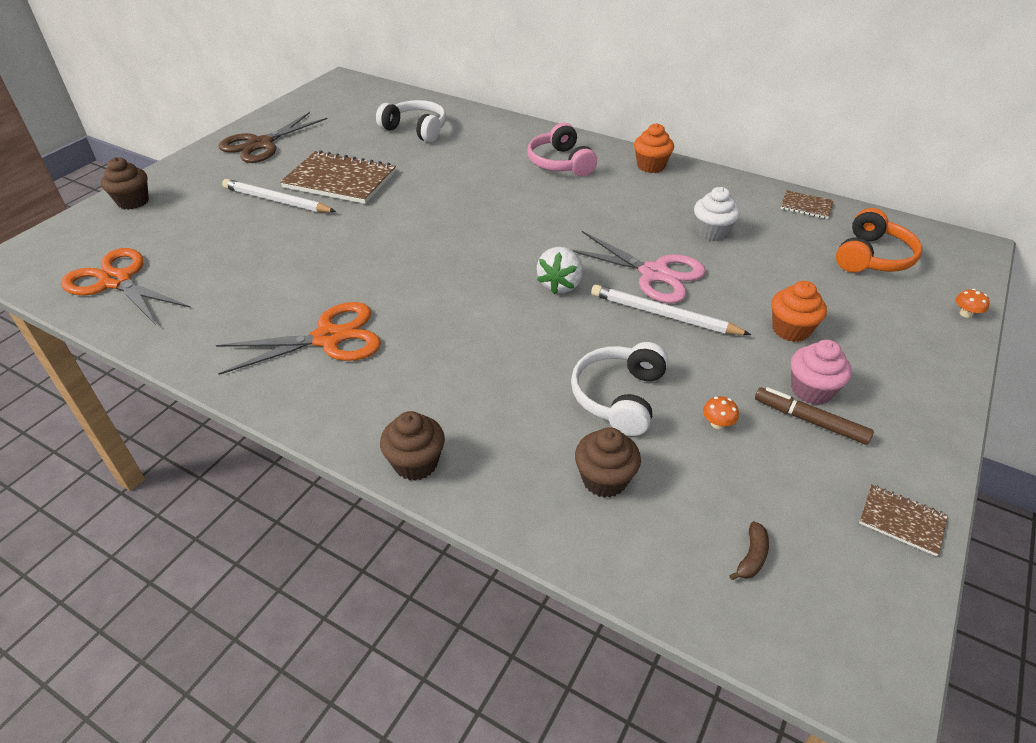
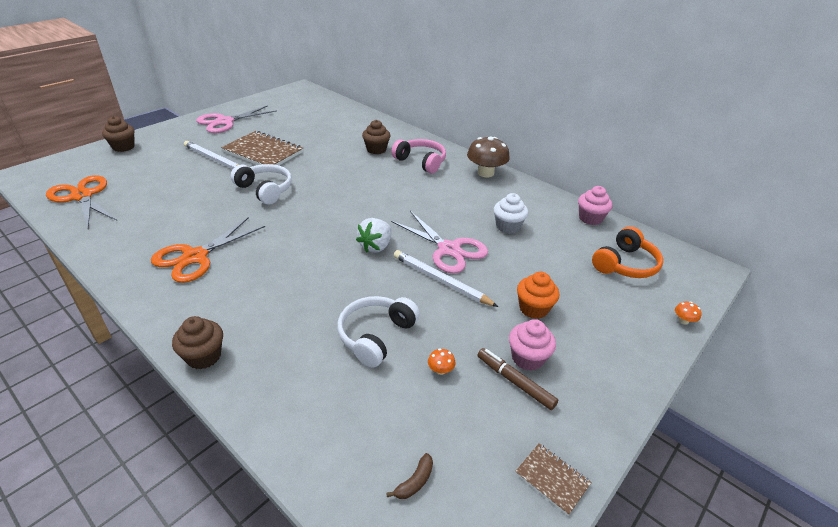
camera: 10 degrees right, 5 degrees down
(260, 144) = (225, 122): brown scissors -> pink scissors
(329, 338) = (195, 257): orange scissors -> orange scissors turned 135 degrees clockwise
(416, 130) = (332, 126): white headphones -> white headphones (265, 190)
(560, 163) = (421, 162): pink headphones -> pink headphones turned 135 degrees clockwise
(604, 479) = (332, 396): brown cupcake -> brown cupcake (376, 149)
(651, 166) = (485, 173): orange cupcake -> brown mushroom
(806, 206) = (590, 218): brown notebook -> pink cupcake

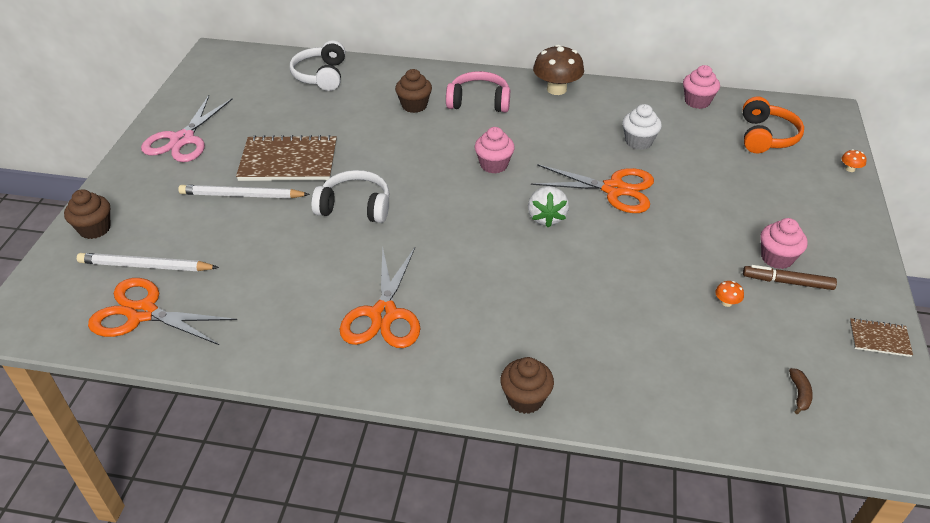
camera: 30 degrees left, 5 degrees up
(376, 336) = (646, 301): white headphones -> white headphones (321, 75)
(382, 200) = (494, 165): none -> pink cupcake
(441, 281) = (641, 223): white pencil -> white pencil (146, 266)
(449, 250) = (614, 189): pink scissors -> orange scissors
(533, 308) = (739, 212): orange cupcake -> none

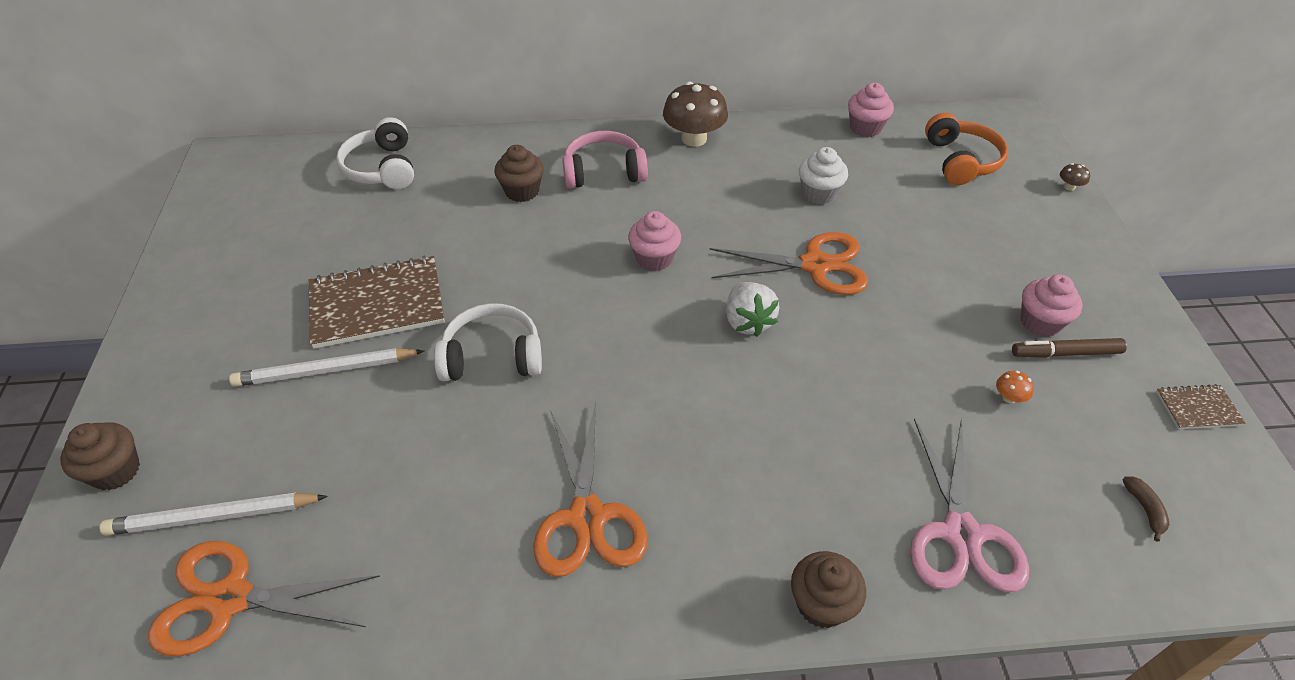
camera: 15 degrees left, 5 degrees up
(182, 140) = (212, 299): pink scissors -> pink scissors (960, 534)
(850, 169) = (1069, 187): orange mushroom -> brown mushroom

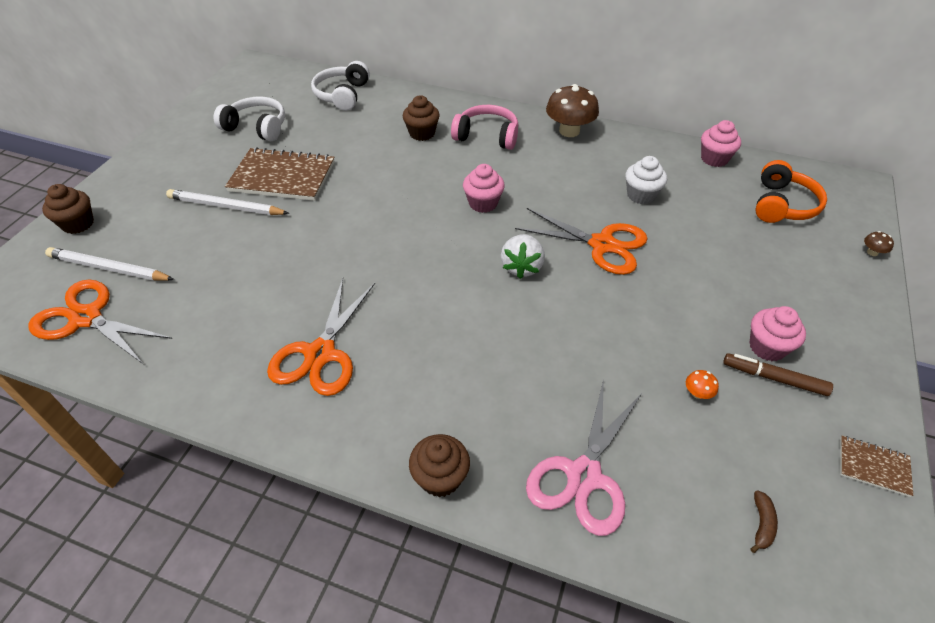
camera: 25 degrees right, 0 degrees up
(492, 356) = (330, 231): white headphones -> white headphones (256, 127)

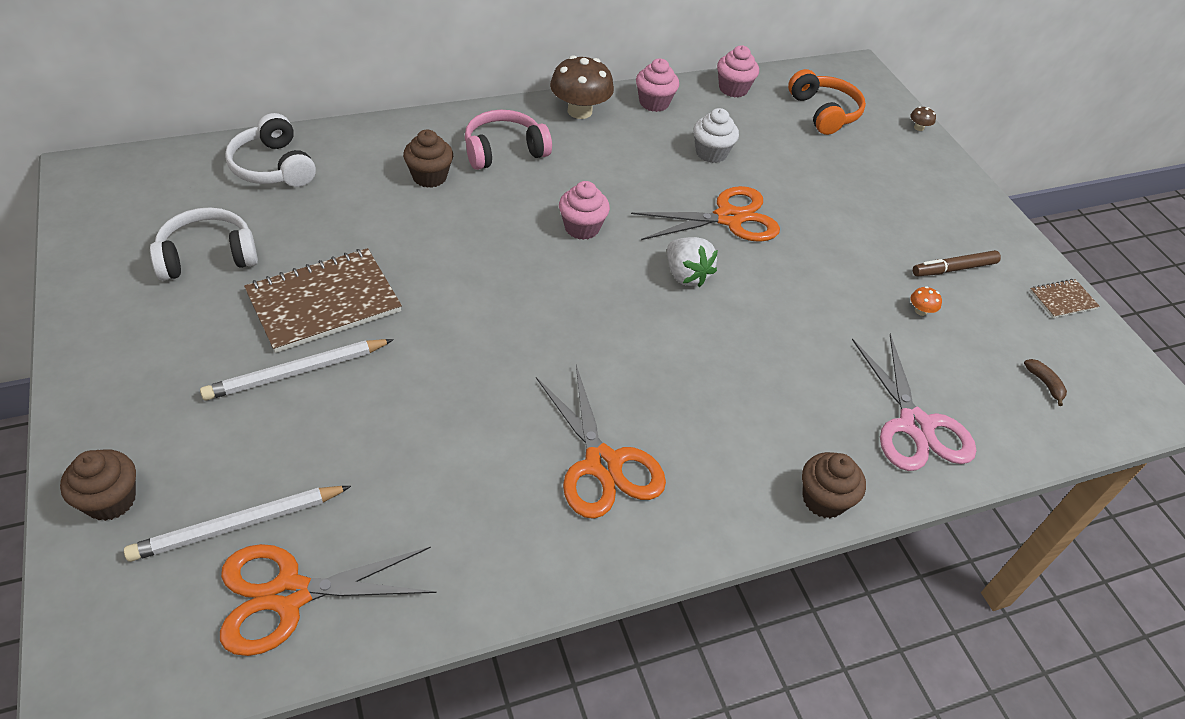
camera: 45 degrees left, 0 degrees up
(767, 347) = (927, 246): pink cupcake -> pink cupcake (654, 103)

